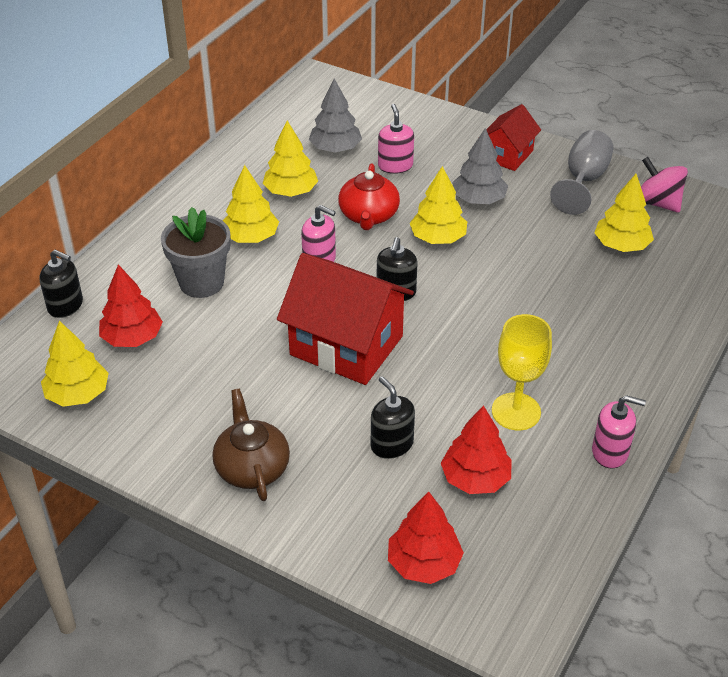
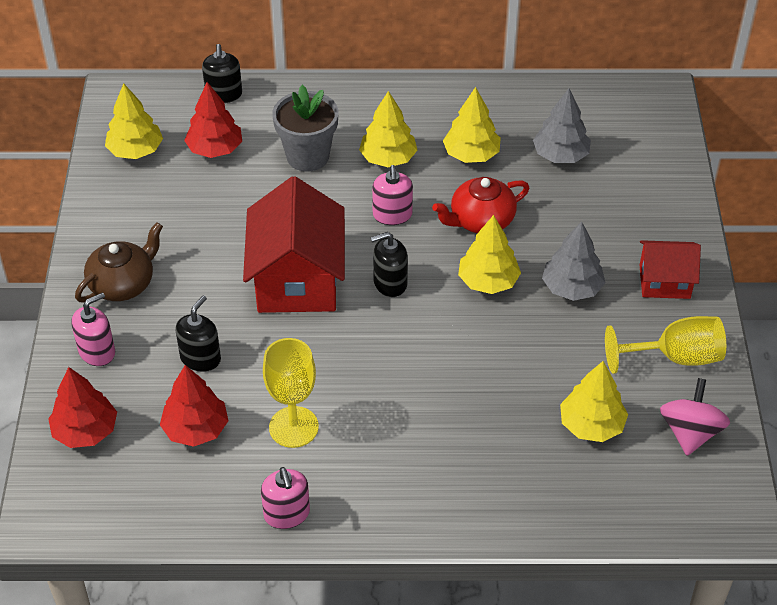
camera: 60 degrees right, 5 degrees up
(395, 166) = (571, 207): pink soap dispenser -> pink soap dispenser (97, 352)
(583, 180) = (675, 357): grey goblet -> yellow goblet

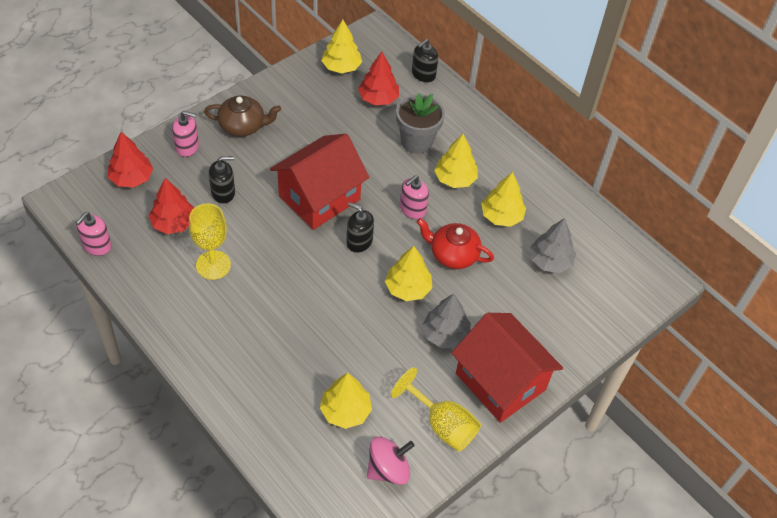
camera: 45 degrees right, 5 degrees up
(287, 514) = (151, 301): pink soap dispenser -> pink soap dispenser (97, 246)
(664, 282) = (500, 381): red house -> red house, size x1.78

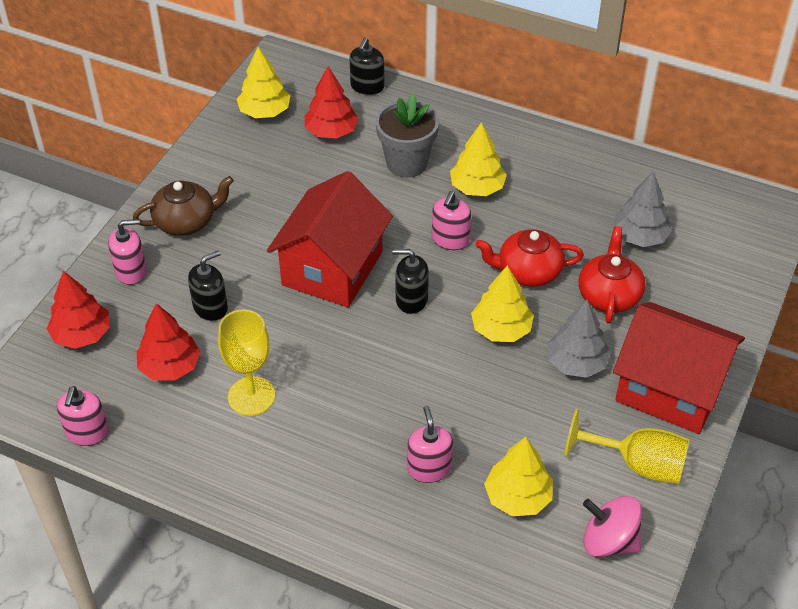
camera: 20 degrees left, 5 degrees down
(298, 365) = (429, 468): none -> pink soap dispenser
(388, 469) = (609, 541): pink spinning top -> pink spinning top turned 105 degrees counterclockwise
(500, 295) = (609, 295): none -> red teapot
(501, 216) = (555, 209): yellow tree -> none

